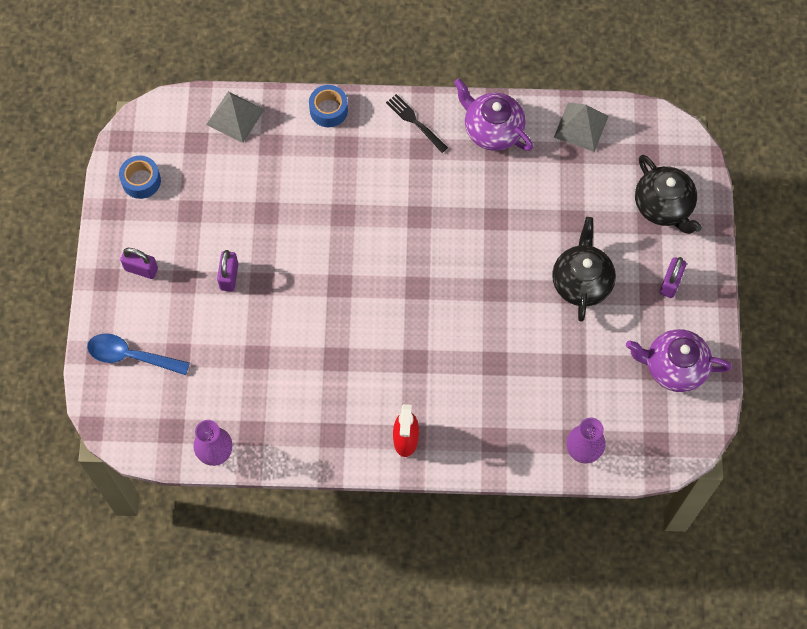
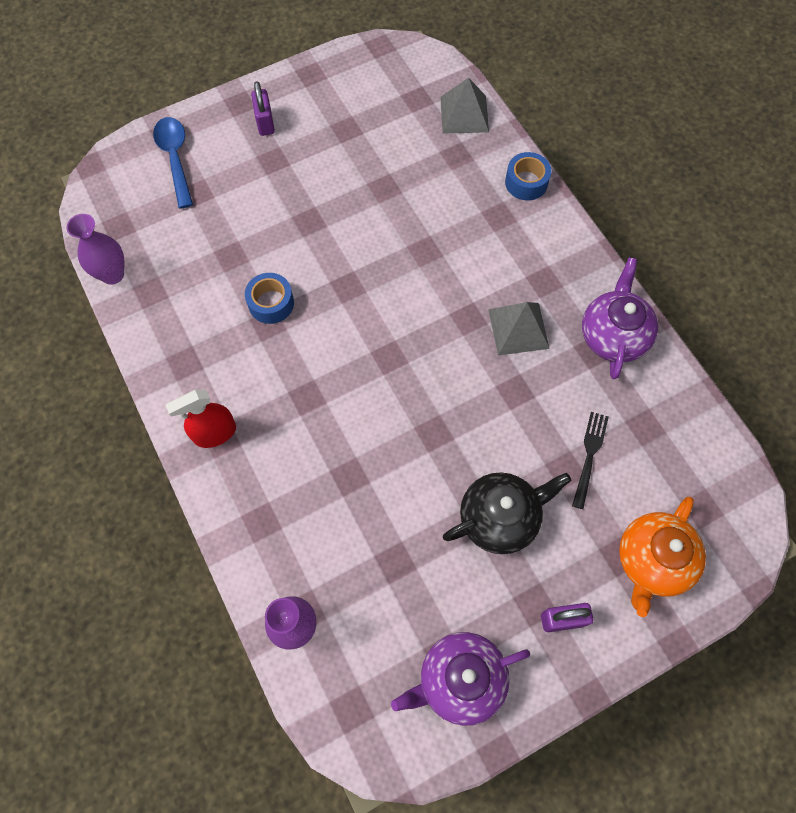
camera: 60 degrees right, 0 degrees up
(141, 181) = (351, 79): blue tape -> blue tape (271, 303)
(229, 276) = (299, 192): purple padlock -> none
(415, 122) = (569, 261): black fork -> black fork (589, 456)
(581, 126) = (682, 420): grey pyramid -> grey pyramid (518, 328)
(664, 206) = (652, 561): black teapot -> orange teapot
(674, 367) = (460, 680): purple teapot -> purple teapot turned 90 degrees counterclockwise

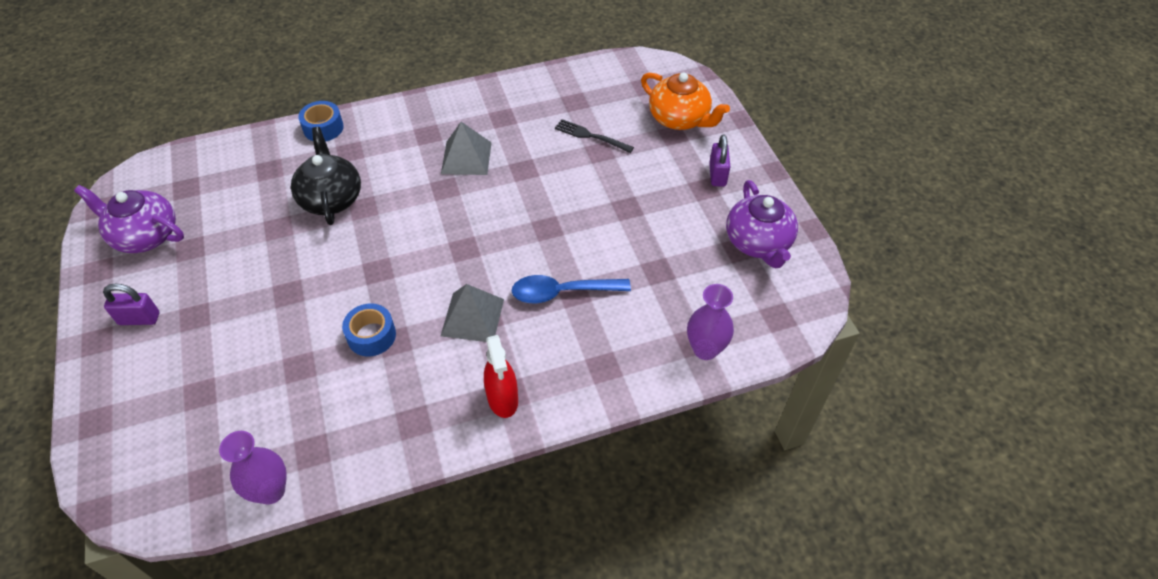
camera: 80 degrees left, 15 degrees down
(175, 158) = (139, 413): blue spoon -> blue spoon (562, 292)
(464, 114) = (225, 156): grey pyramid -> grey pyramid (472, 317)
(500, 517) = (631, 197): black teapot -> black teapot (331, 198)
(613, 335) = (492, 103): purple teapot -> purple teapot (145, 235)

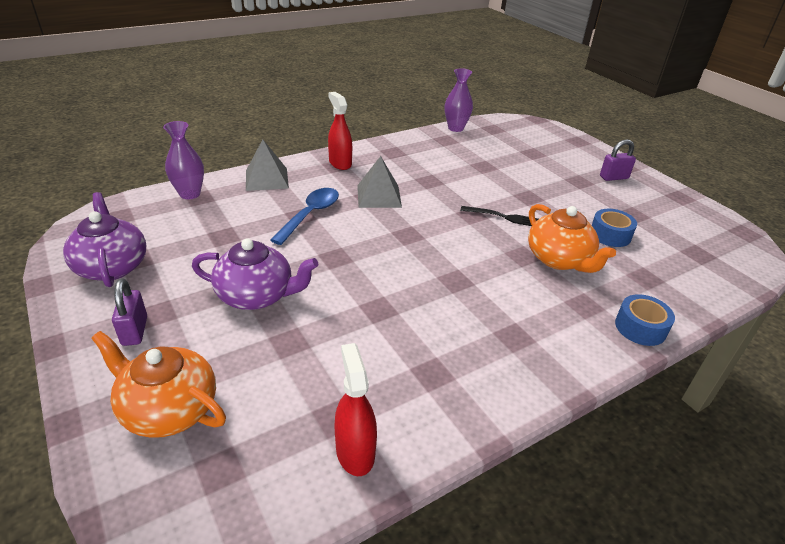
camera: 165 degrees right, 15 degrees down
(145, 235) = (679, 218): purple teapot -> purple teapot (257, 296)
(331, 198) = (559, 259): black teapot -> orange teapot
(371, 336) = (447, 182): blue tape -> blue tape (610, 235)
(466, 158) = (451, 314): grey pyramid -> grey pyramid (267, 179)
(562, 292) = (310, 215): blue spoon -> blue spoon turned 45 degrees counterclockwise
(567, 83) = (355, 452): none -> red spray bottle
(591, 136) = (303, 362): black fork -> black fork (504, 217)

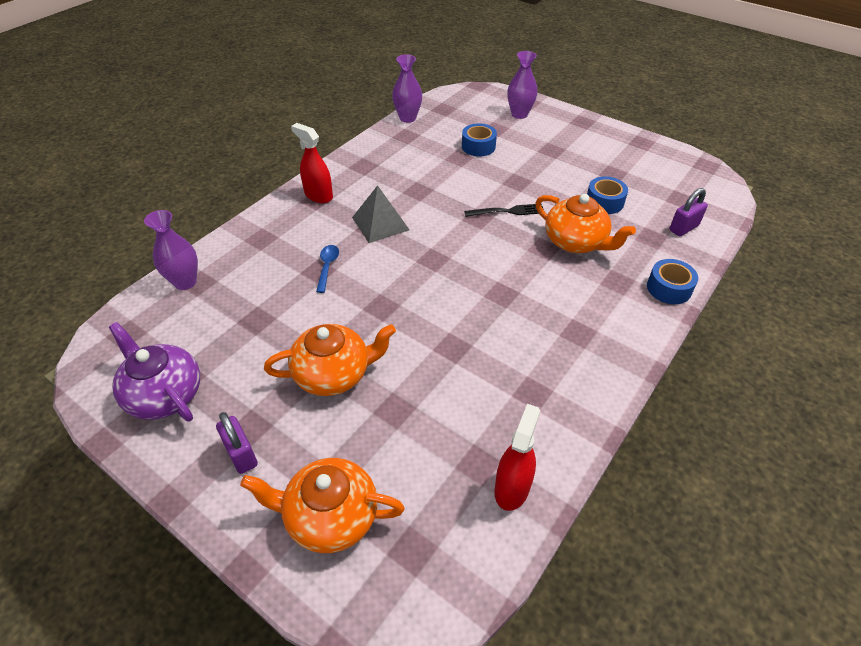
camera: 20 degrees left, 10 degrees up
(257, 296) = (334, 374): purple teapot -> orange teapot
(267, 179) = (255, 238): grey pyramid -> none
(310, 215) = (327, 267): blue spoon -> blue spoon, size x0.60
(355, 452) = (512, 488): red spray bottle -> red spray bottle turned 60 degrees clockwise
(507, 162) = (478, 146): none -> blue tape
(563, 148) = (519, 114): none -> purple vase
(613, 177) = (578, 137): purple padlock -> purple padlock (683, 228)

